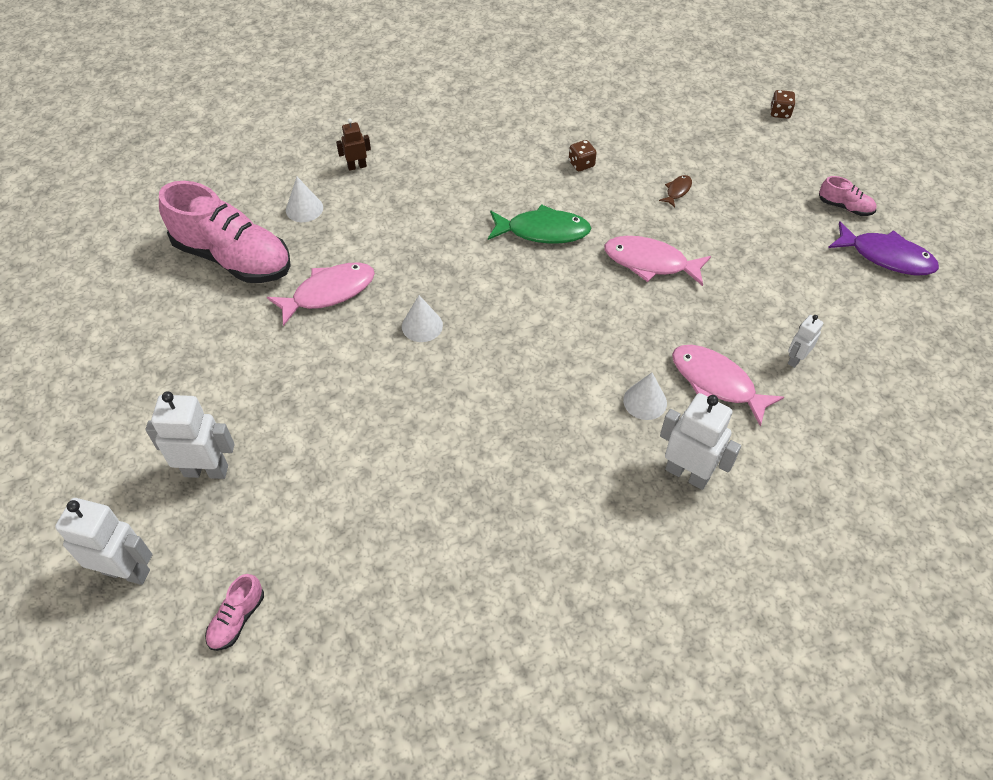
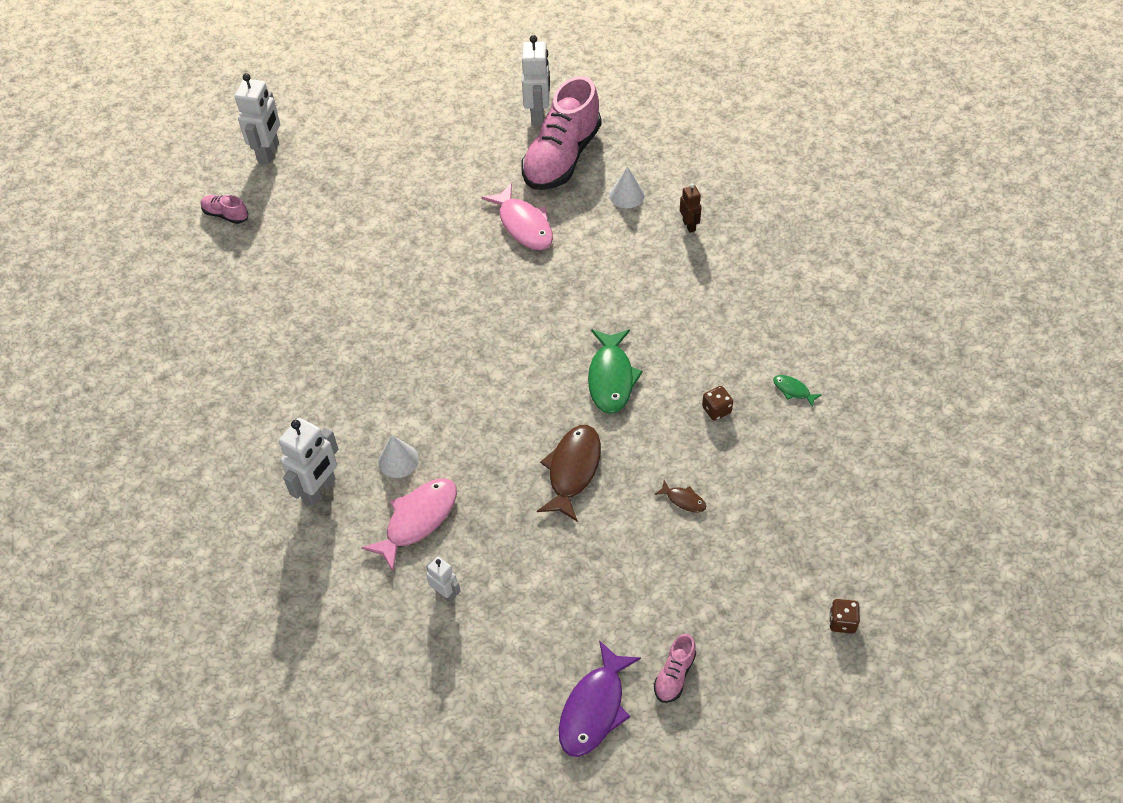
camera: 90 degrees right, 0 degrees up
(206, 470) = (346, 178): white robot -> white robot (538, 115)
(422, 325) = (487, 292): white cone -> none
(561, 117) = (793, 390): none -> green fish
(650, 262) = (572, 470): pink fish -> brown fish

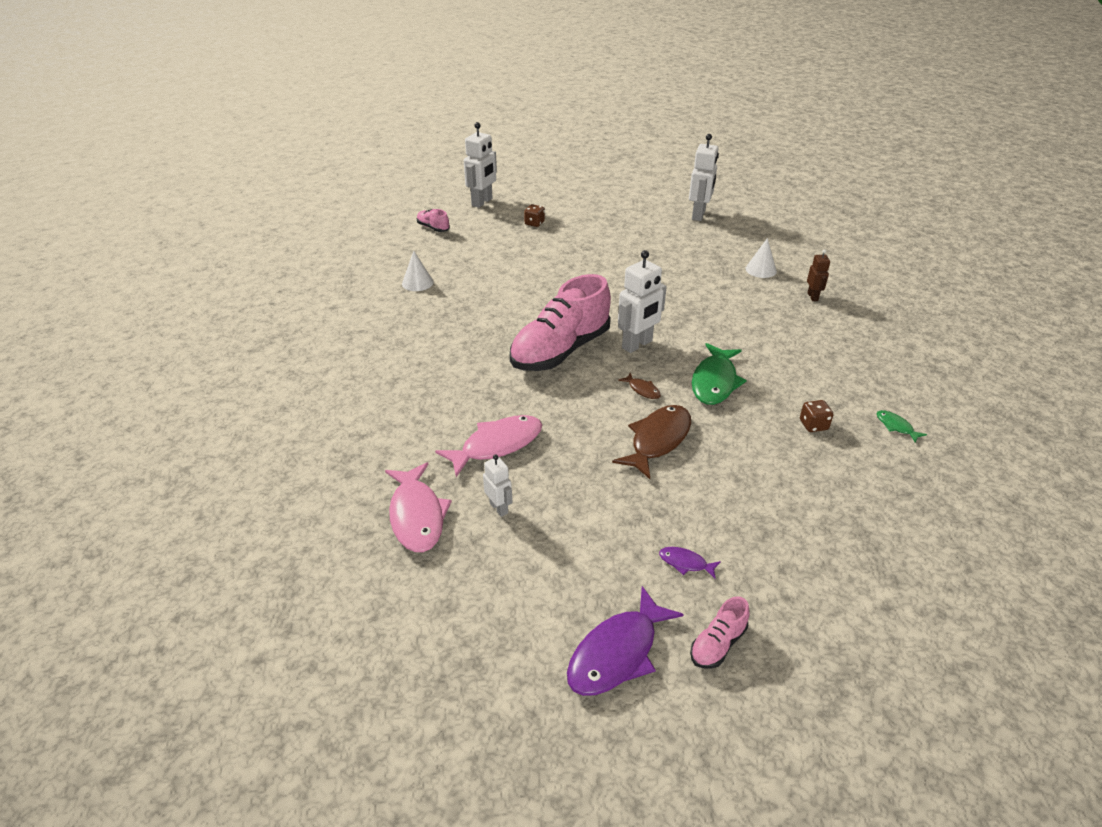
camera: 15 degrees right, 15 degrees down
(319, 490) = (419, 404): white robot -> white robot (637, 345)
(398, 460) = (498, 398): white cone -> white cone (417, 283)
(524, 225) = (666, 272): pink fish -> pink fish (417, 516)
(562, 157) = (711, 240): pink shoe -> pink shoe (560, 351)
(630, 603) = (685, 563): none -> purple fish
(683, 500) = (764, 488): brown fish -> brown fish (642, 390)
(842, 622) = (929, 643): brown dice -> brown dice (534, 223)

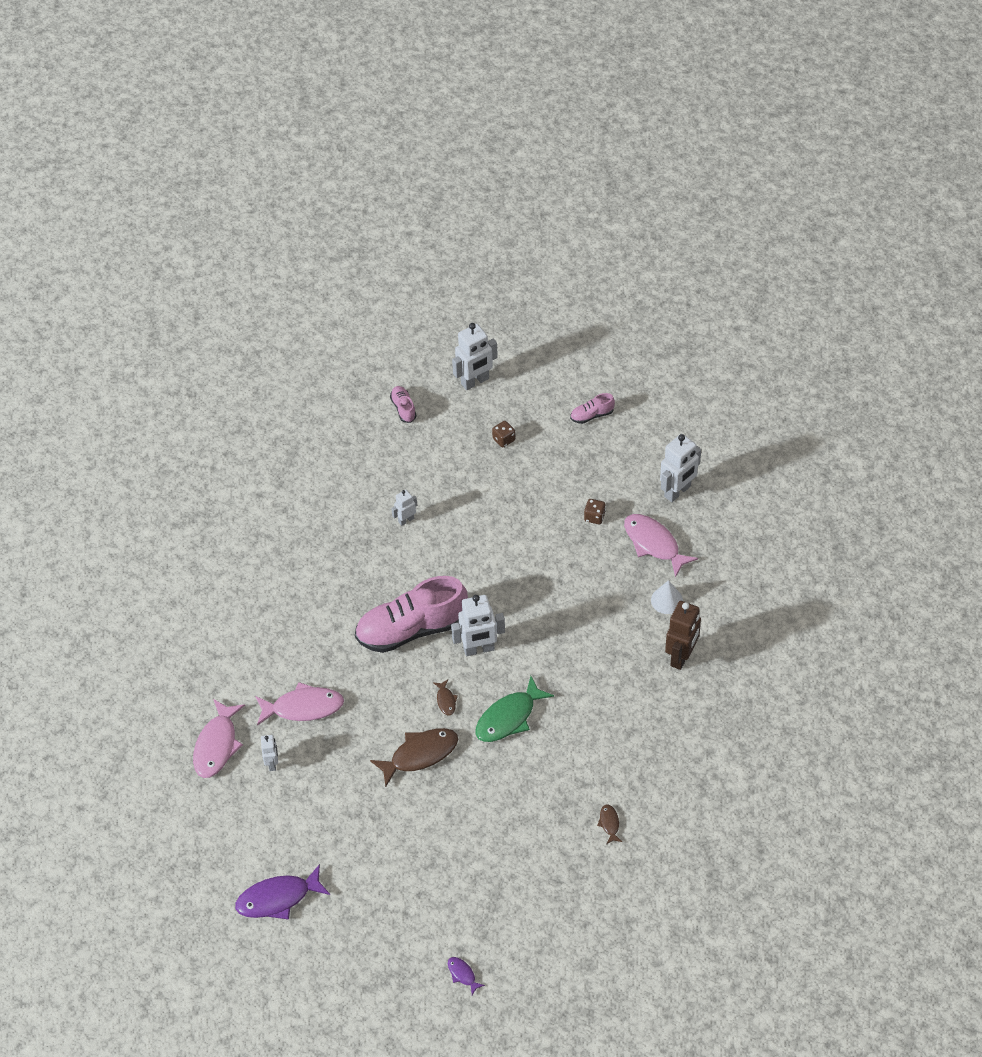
camera: 30 degrees right, 15 degrees up
(417, 283) = (345, 489): white cone -> none
(491, 286) = (406, 520): none -> white robot
(685, 563) = (362, 860): purple fish -> purple fish (462, 974)
(713, 244) = (654, 543): none -> pink fish
(717, 644) = (339, 921): pink shoe -> pink shoe (592, 415)
(813, 297) = (681, 656): brown robot -> brown robot, size x1.82
(813, 425) = (547, 793): brown dice -> brown dice (594, 517)
(896, 426) = (609, 823): green fish -> brown fish

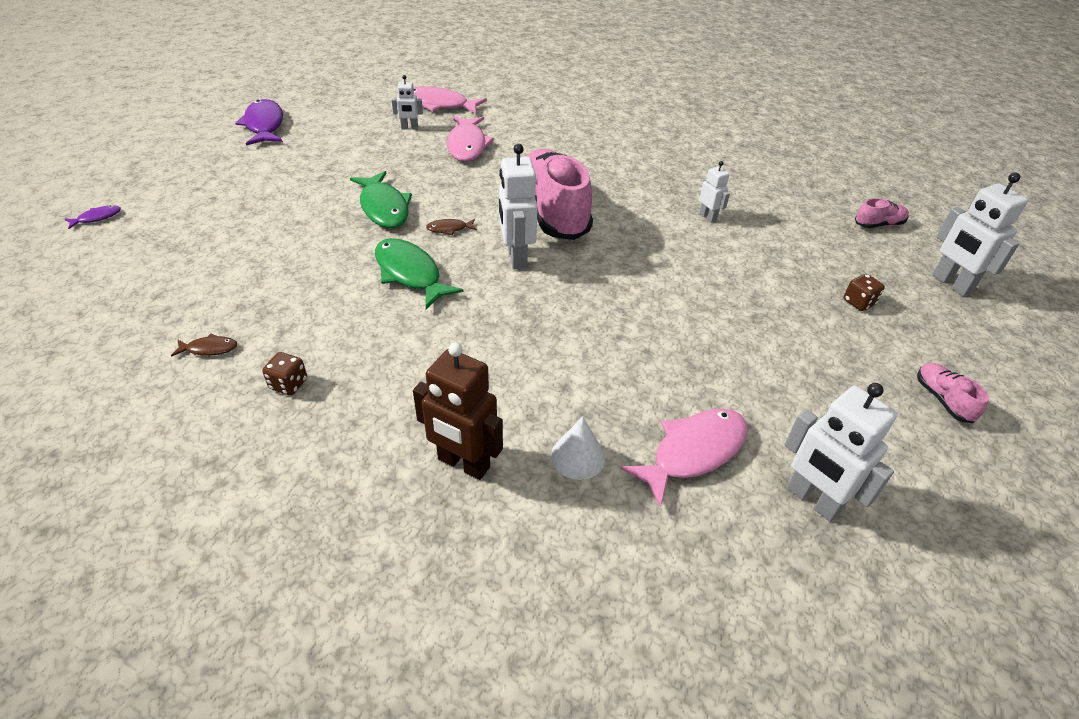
camera: 90 degrees right, 10 degrees down
(420, 754) = (384, 208): brown fish -> green fish
(594, 517) = (738, 383): brown dice -> brown dice (288, 384)

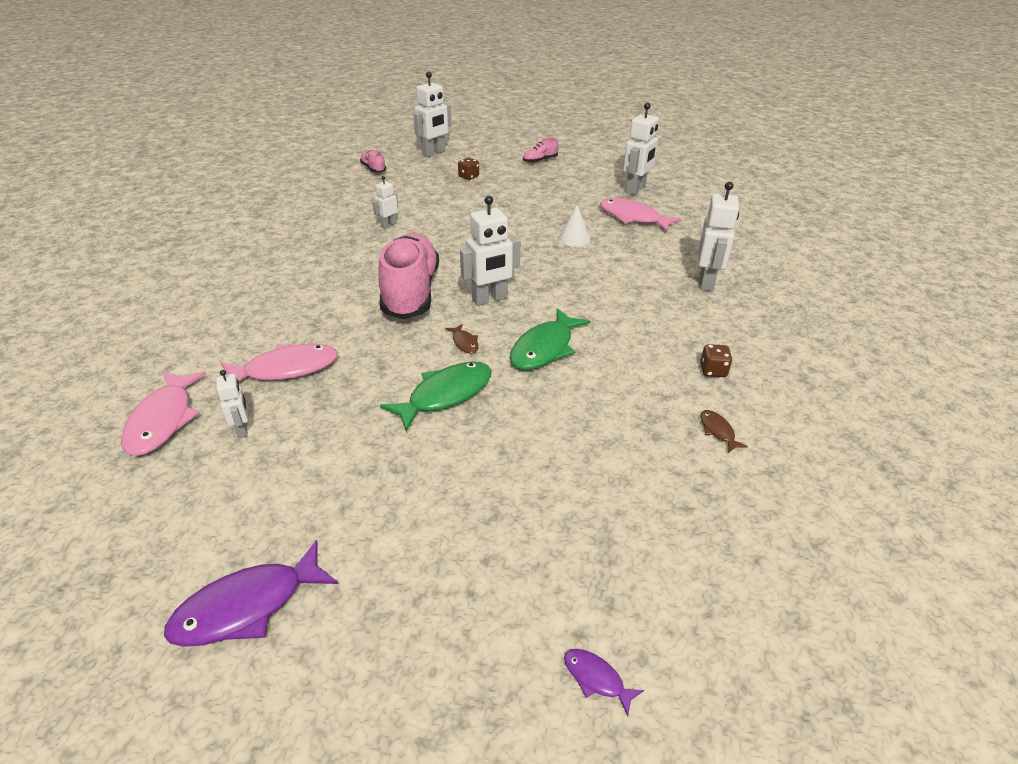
camera: 105 degrees left, 5 degrees down
(463, 464) = (707, 282): brown robot -> white robot
(552, 212) = (410, 292): pink shoe -> pink shoe turned 120 degrees clockwise
(578, 457) = (667, 248): white cone -> white cone (574, 238)

